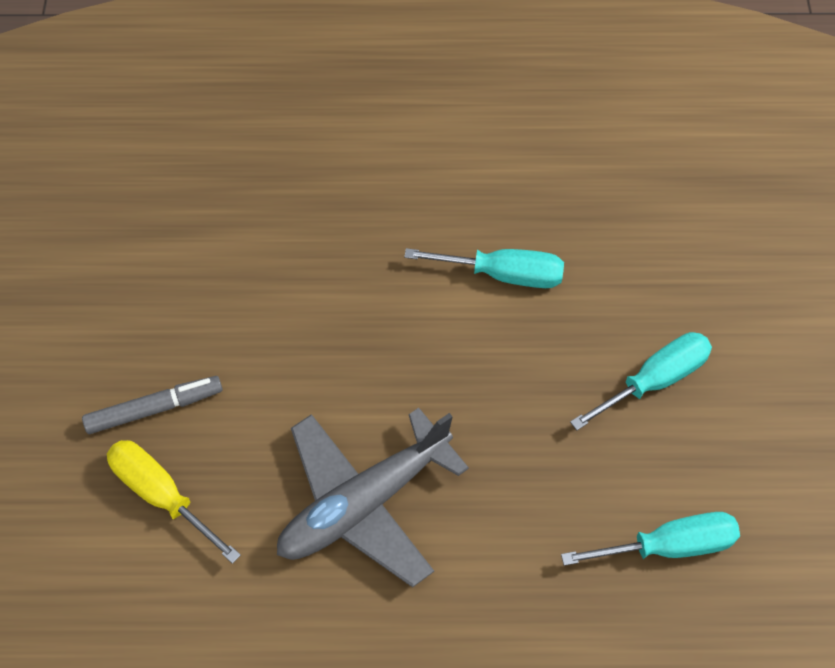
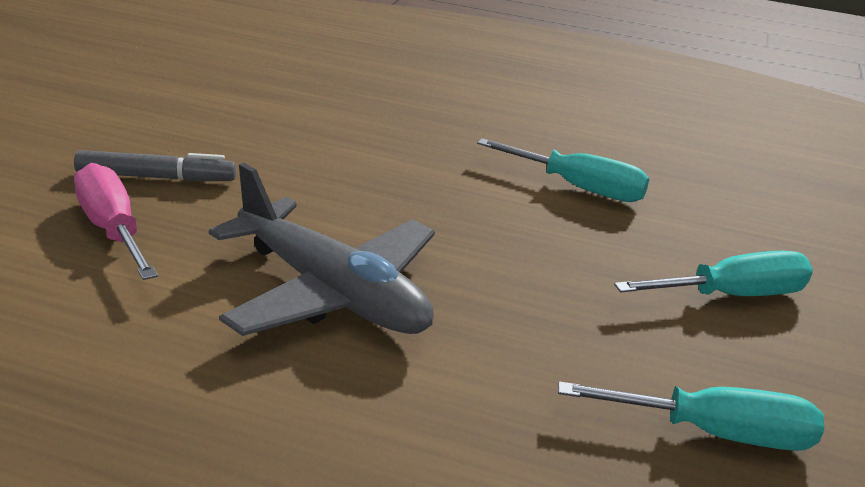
camera: 15 degrees right, 30 degrees down
(162, 495) = (112, 229): yellow screwdriver -> pink screwdriver
(364, 503) = (331, 293): grey plane -> grey plane turned 120 degrees counterclockwise

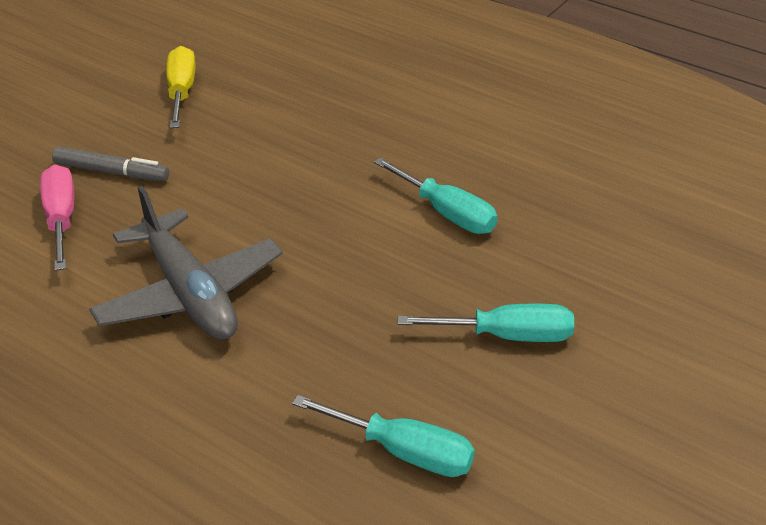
camera: 20 degrees right, 10 degrees up
(202, 99) = (181, 92): none -> yellow screwdriver

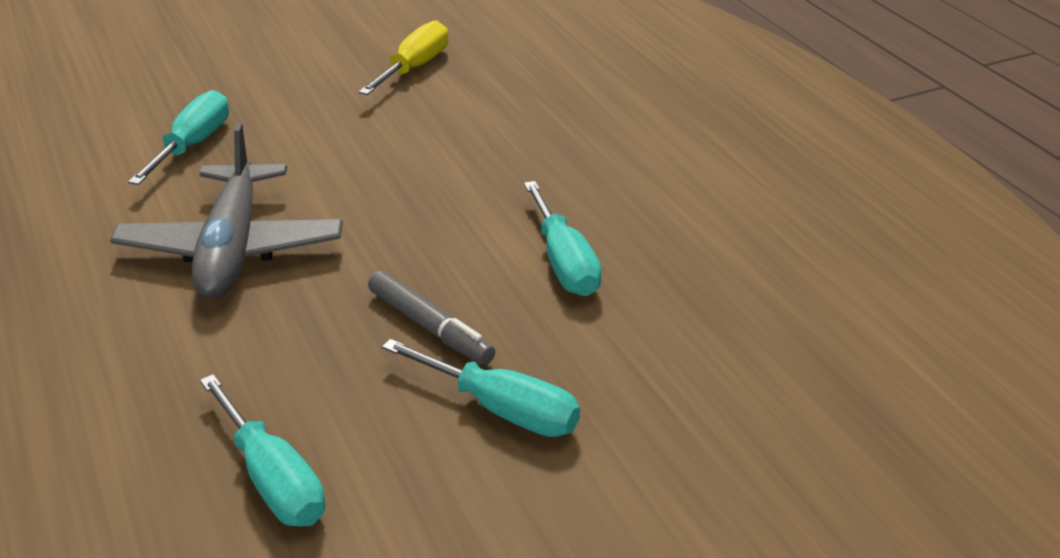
camera: 30 degrees right, 5 degrees down
(61, 219) = (193, 145): pink screwdriver -> turquoise screwdriver
(111, 172) = (277, 119): grey marker -> grey marker (430, 327)

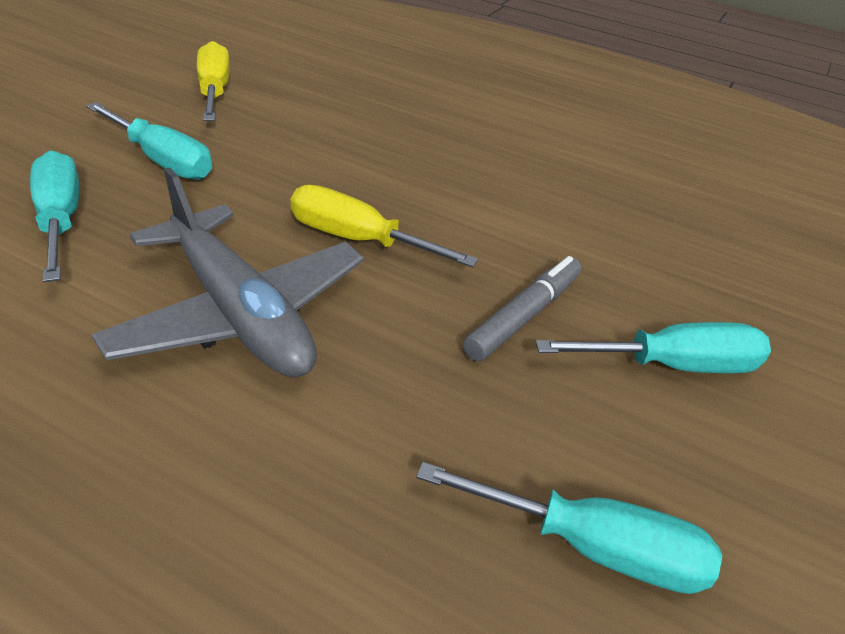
camera: 40 degrees left, 5 degrees up
(377, 226) = (358, 240): none -> yellow screwdriver
(430, 327) = (523, 316): grey marker -> grey marker turned 60 degrees counterclockwise
(564, 263) = (548, 219): turquoise screwdriver -> turquoise screwdriver (162, 160)

